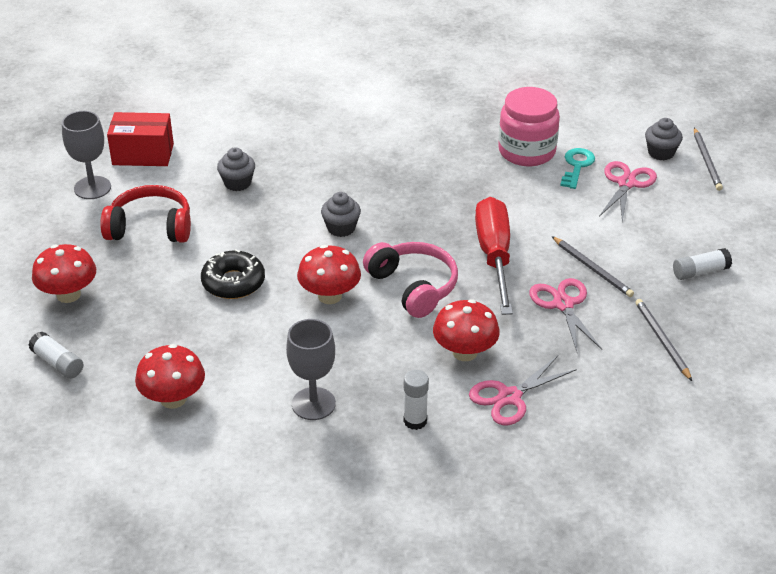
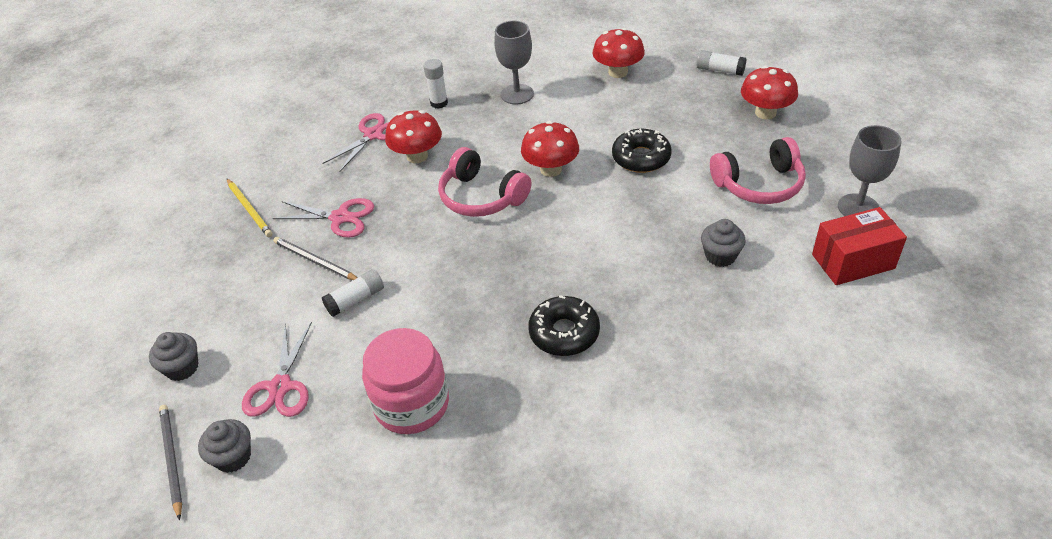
camera: 165 degrees right, 5 degrees up
(150, 227) = (759, 184): red headphones -> pink headphones
(341, 228) = (579, 235): grey cupcake -> grey cupcake (182, 368)
(396, 165) = (564, 333): none -> black donut
(494, 256) = (415, 248): red screwdriver -> none
(563, 304) = (340, 218): pink scissors -> pink scissors turned 45 degrees counterclockwise
(577, 166) = (344, 397): turquoise key -> none
(662, 340) = (249, 209): grey pencil -> yellow pencil
(700, 272) = (205, 288): white glue stick -> white glue stick (355, 300)

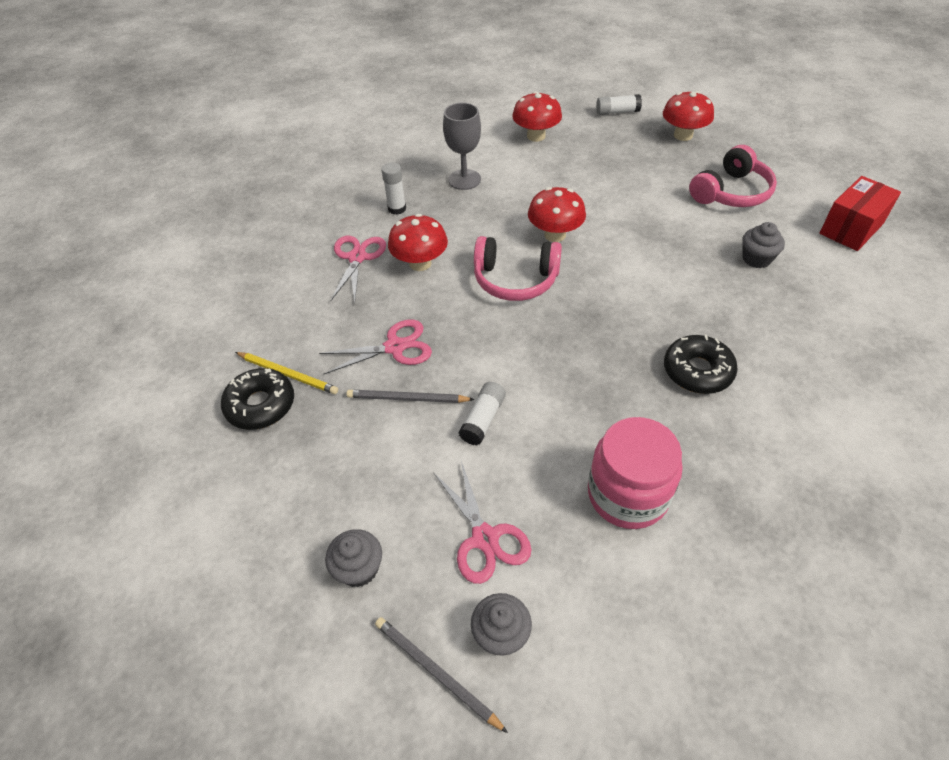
camera: 30 degrees left, 5 degrees up
(641, 158) = (621, 201): black donut -> black donut (260, 405)
(858, 207) = (816, 187): grey goblet -> none

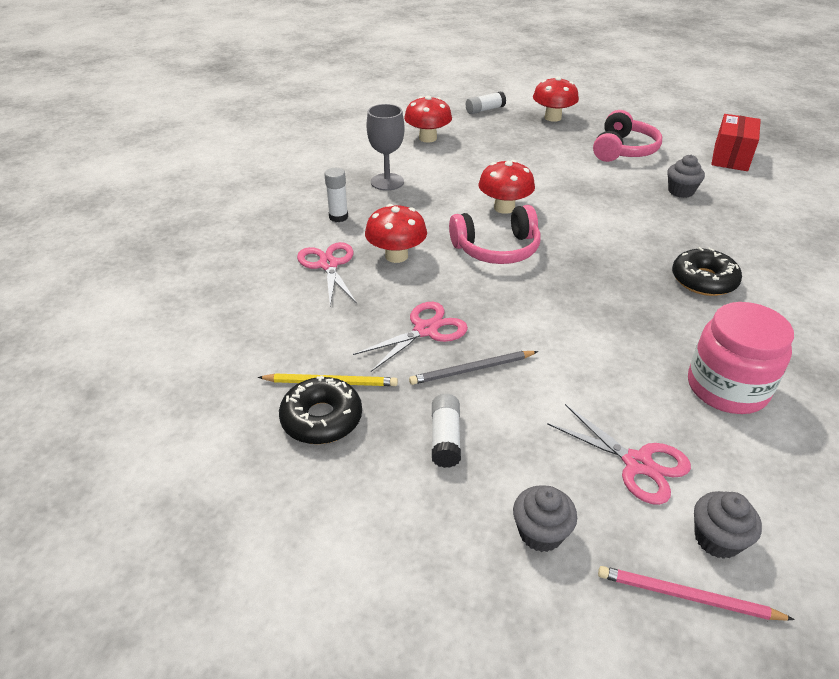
camera: 25 degrees left, 10 degrees down
(436, 672) = (687, 596): grey pencil -> pink pencil
(483, 419) = (557, 366): white glue stick -> white glue stick (445, 438)

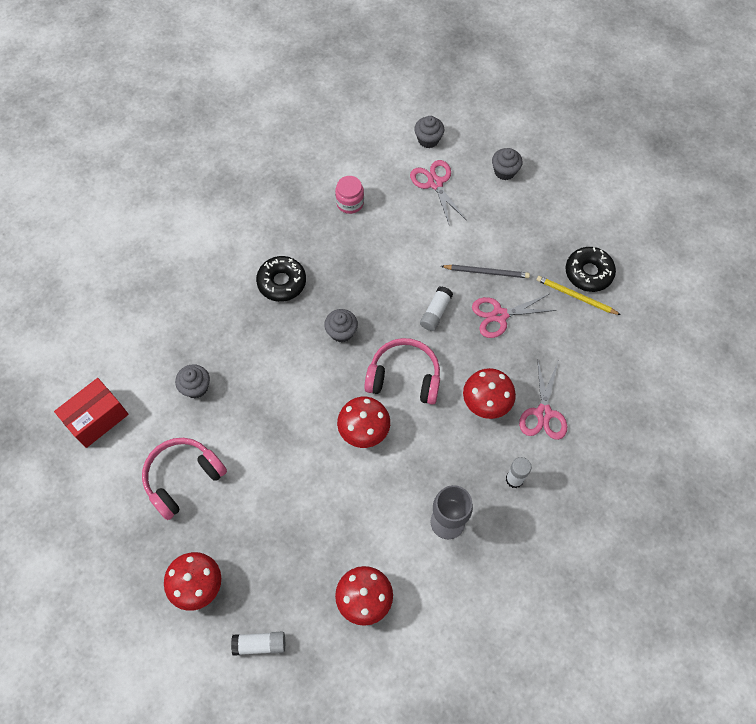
camera: 155 degrees left, 25 degrees up
(445, 438) = (525, 234): white glue stick -> white glue stick (435, 312)
(594, 262) = (341, 332): none -> grey cupcake
(687, 596) = (460, 126): pink pencil -> none
(727, 388) = (350, 203): pink jar -> pink jar, size x0.58

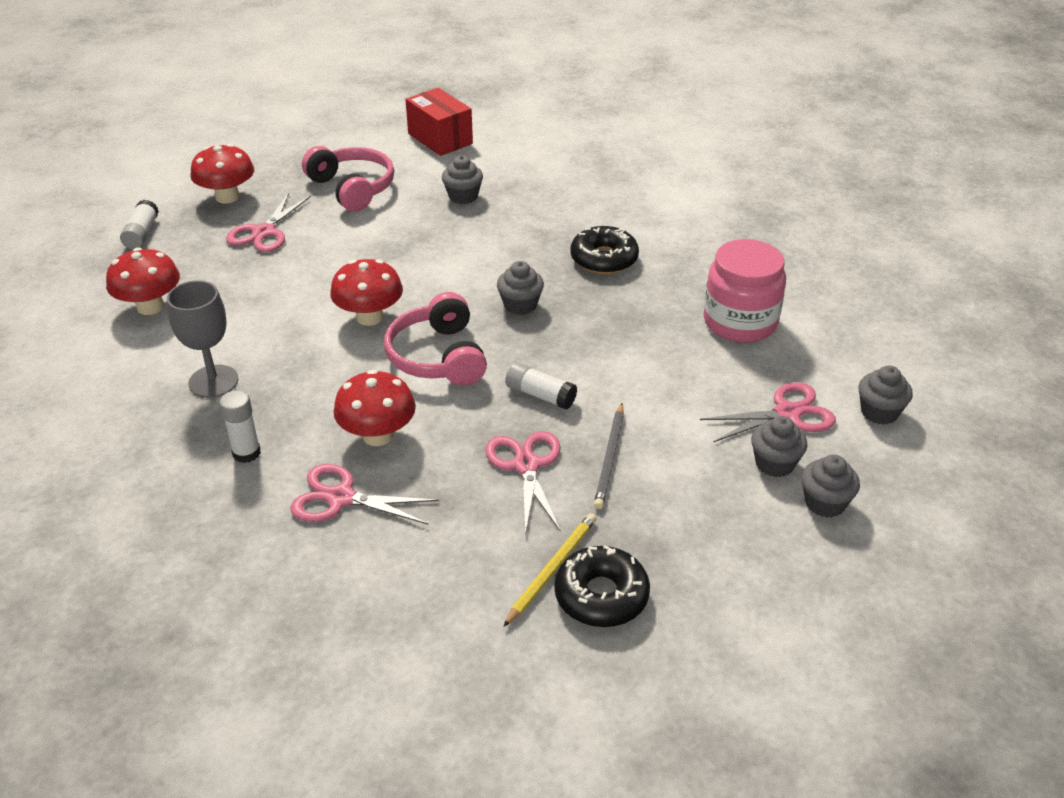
camera: 95 degrees right, 25 degrees down
(254, 536) = (264, 232): none -> pink scissors
(350, 203) = (740, 322): pink jar -> pink jar, size x1.73
(404, 377) = (438, 357): pink headphones -> pink headphones turned 150 degrees clockwise
(478, 192) = (774, 463): none -> grey cupcake

